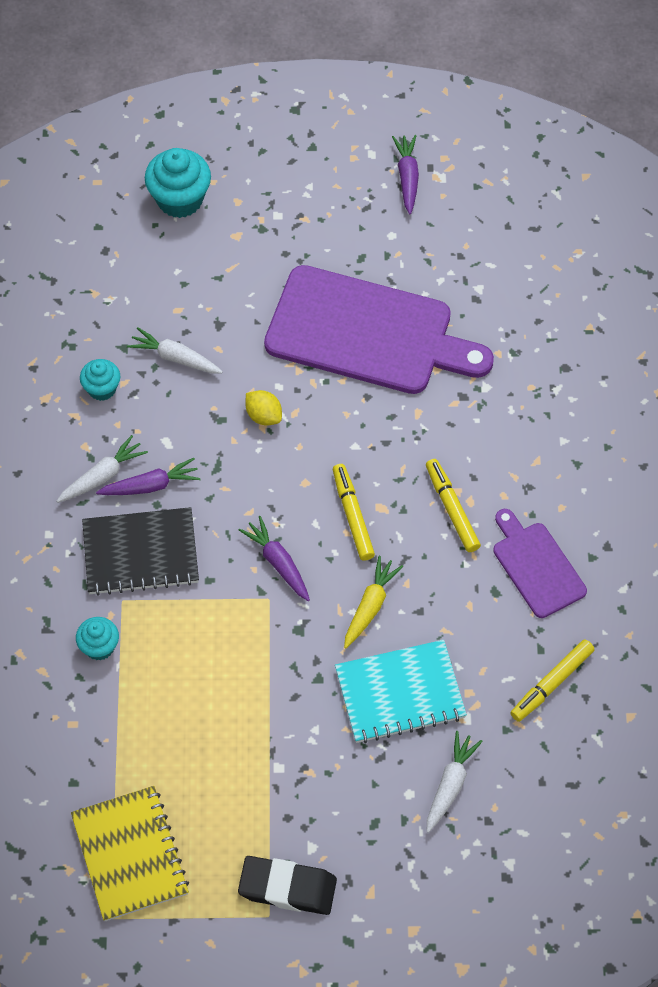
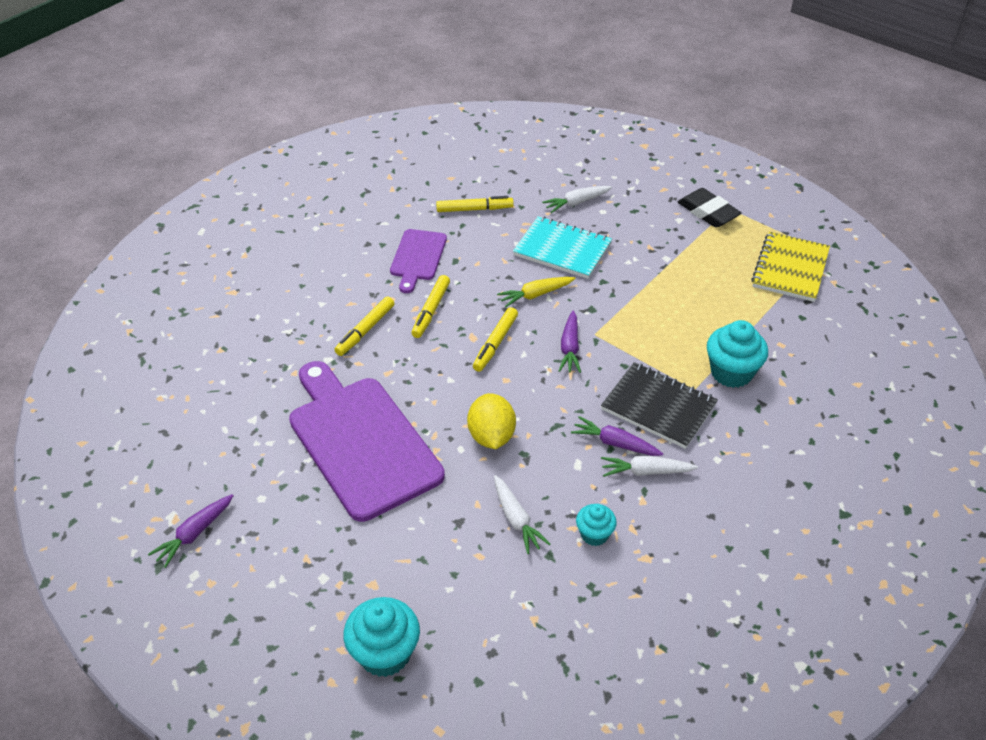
camera: 140 degrees left, 15 degrees down
(99, 647) = (731, 372): turquoise cupcake -> turquoise cupcake, size x1.70
(264, 416) = (491, 436): yellow lemon -> yellow lemon, size x1.61
(487, 441) = (365, 330): none -> yellow marker

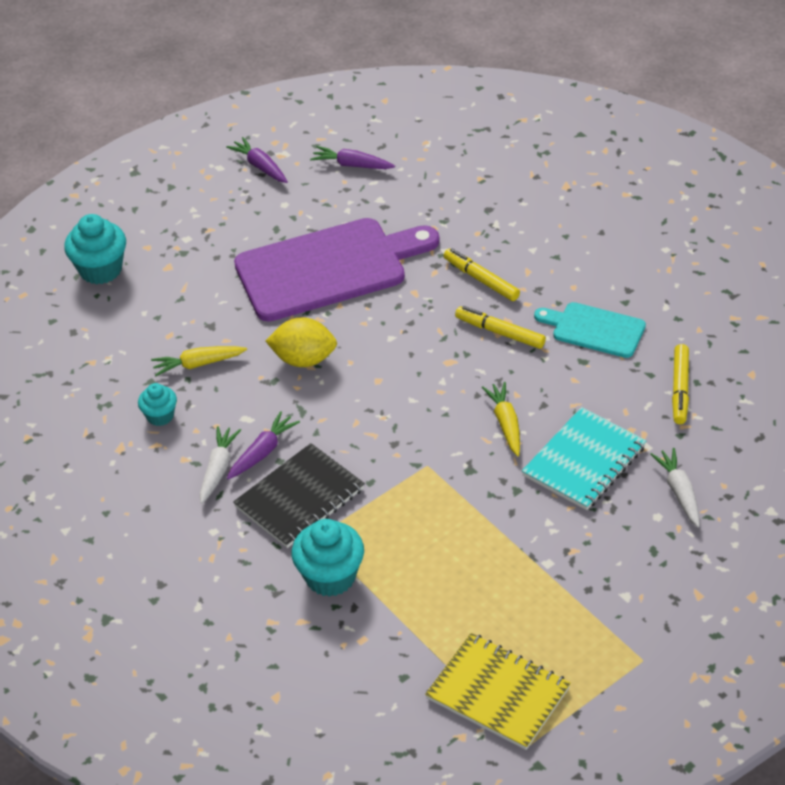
camera: 105 degrees right, 0 degrees up
(418, 257) = (594, 329): purple cutting board -> turquoise cutting board
(495, 343) = (434, 379): yellow marker -> none
(516, 519) = (198, 364): white carrot -> yellow carrot
(570, 348) = (410, 439): purple carrot -> purple carrot (352, 165)
(708, 212) = (637, 632): black eraser -> none

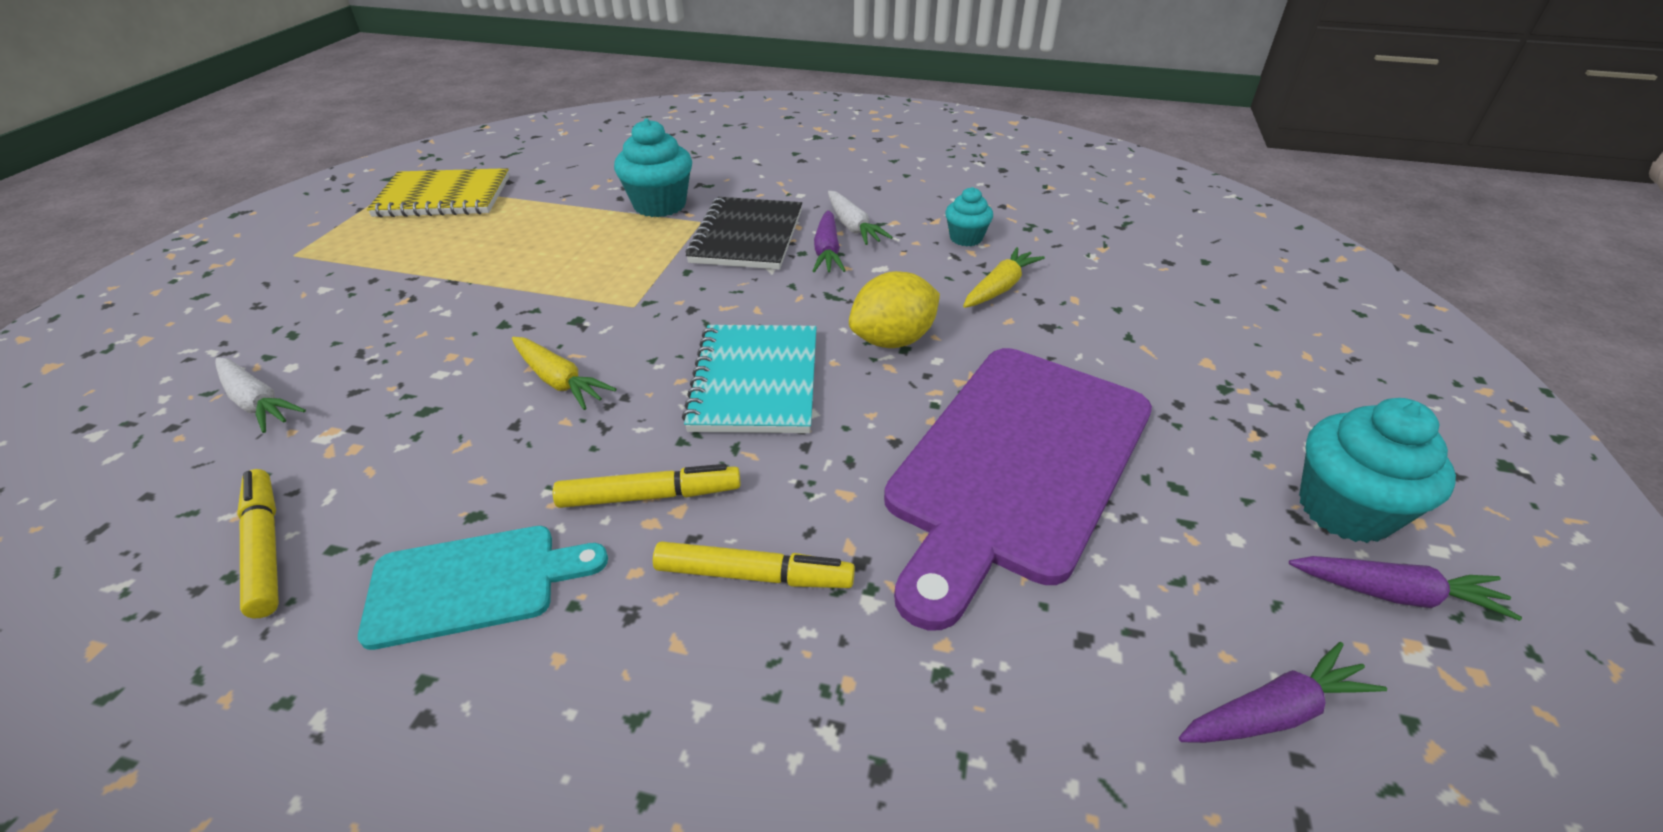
camera: 140 degrees right, 5 degrees down
(101, 270) = (1265, 323): turquoise cupcake -> turquoise cupcake (1344, 510)
(584, 461) = (419, 383): turquoise notebook -> turquoise notebook (755, 381)

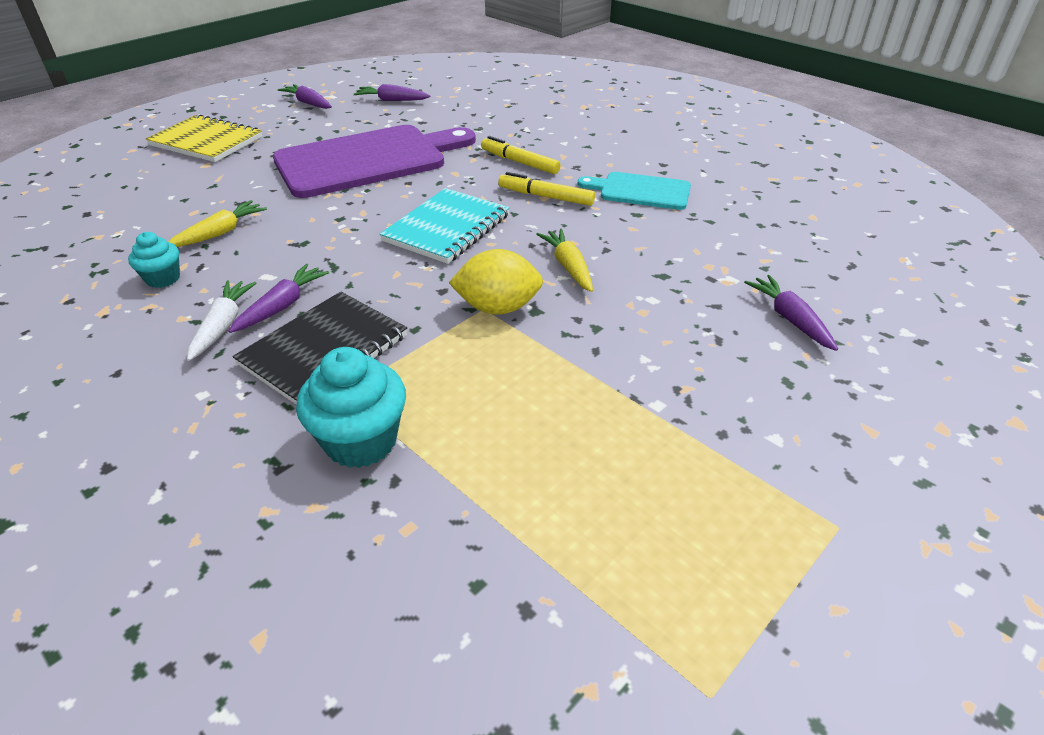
camera: 150 degrees left, 0 degrees up
(257, 402) = (790, 319): white carrot -> purple carrot
(265, 548) = (746, 230): yellow marker -> none
(443, 197) = (635, 600): yellow notebook -> yellow notebook (206, 141)
(893, 340) = (339, 224): yellow lemon -> yellow lemon (498, 308)
(1000, 288) = (220, 233): yellow carrot -> yellow carrot turned 150 degrees clockwise
(1344, 510) = (275, 118): turquoise cupcake -> none

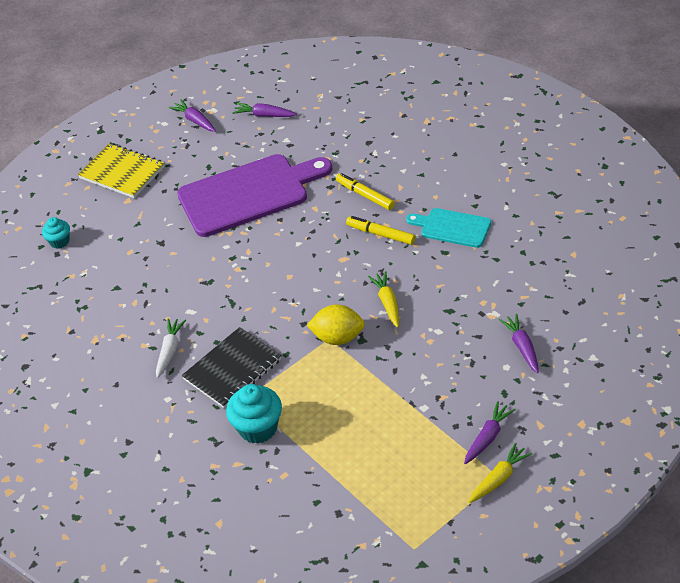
camera: 10 degrees right, 5 degrees up
(163, 278) = (124, 313): turquoise cupcake -> turquoise cupcake (59, 241)
(220, 233) = (152, 272): yellow carrot -> yellow carrot (499, 478)
(282, 306) = (203, 336): purple carrot -> purple carrot (488, 437)
(447, 228) = (307, 267): turquoise notebook -> none

